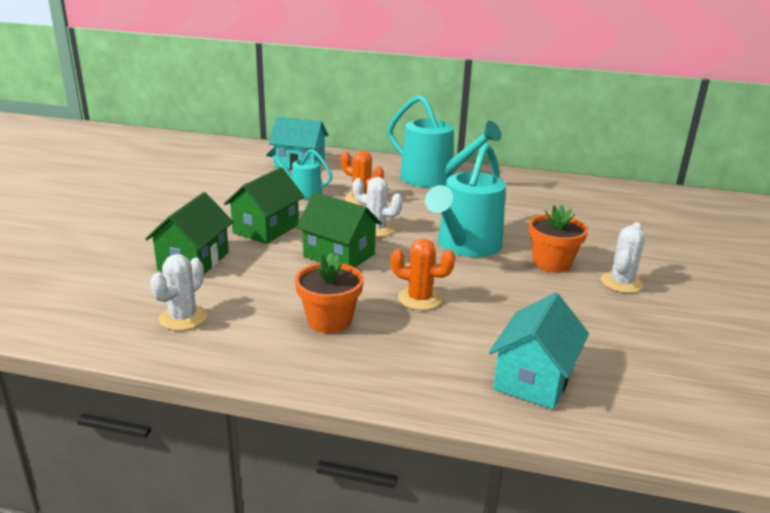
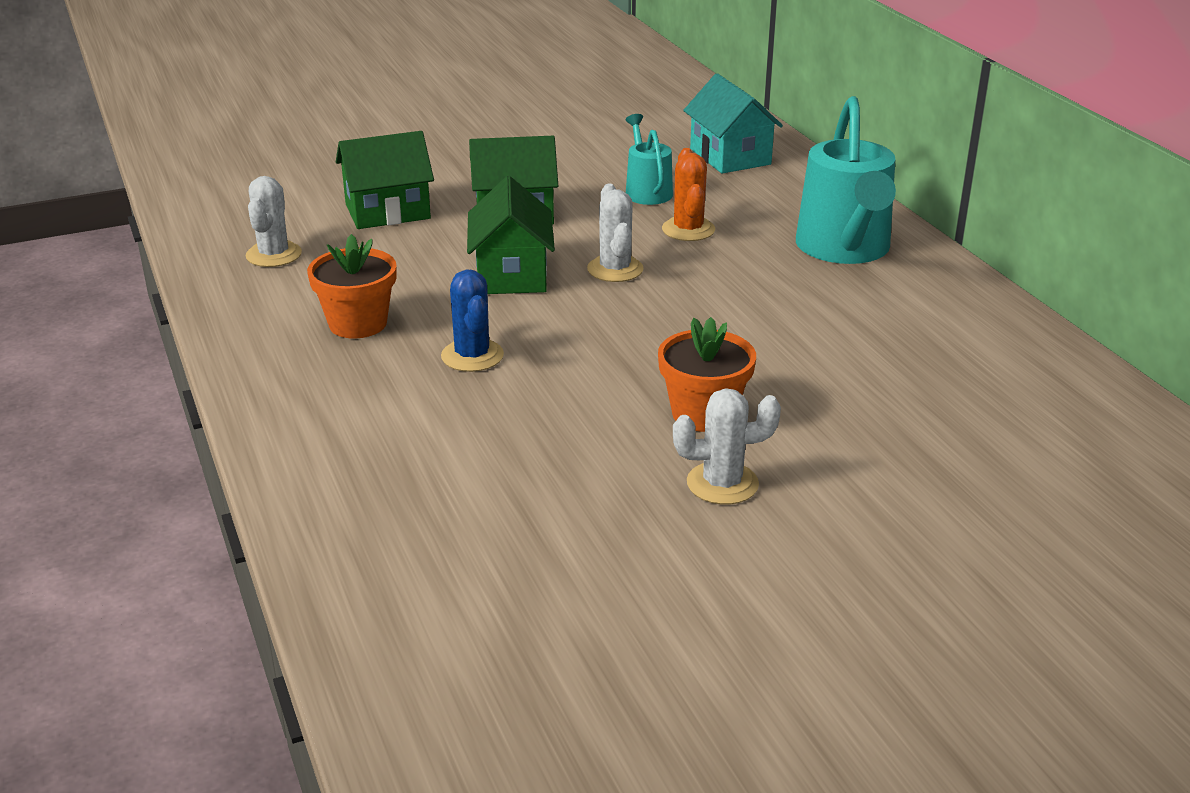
camera: 55 degrees right, 5 degrees up
(183, 318) = (274, 255): white cactus -> white cactus turned 75 degrees counterclockwise
(419, 299) = (472, 356): orange cactus -> blue cactus
(465, 246) = (659, 339): turquoise watering can -> none
(533, 379) = (377, 481): turquoise house -> none

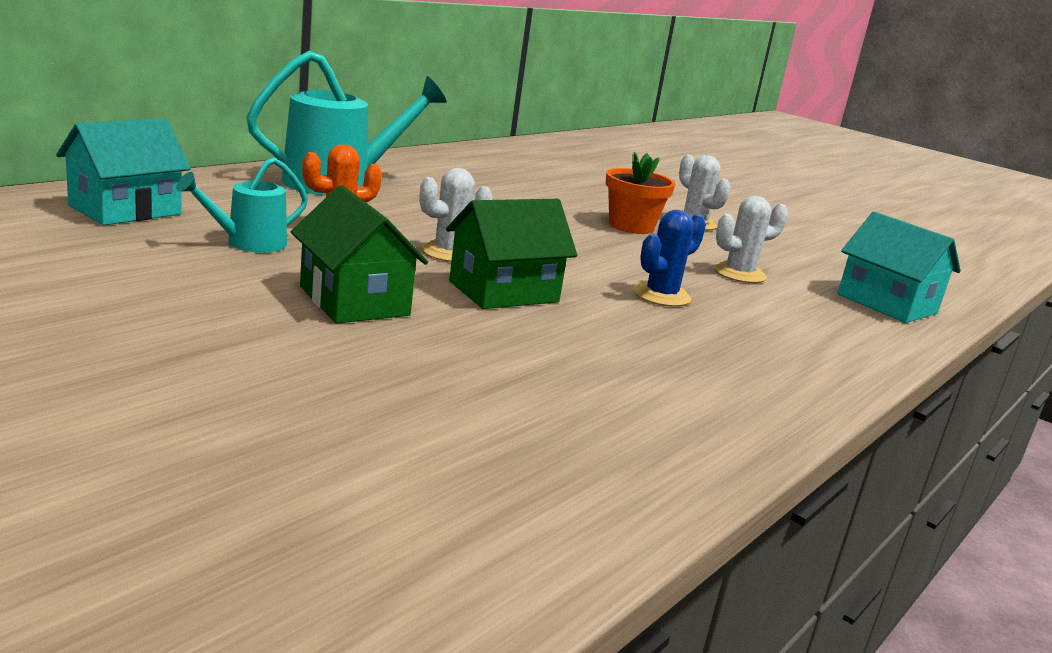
camera: 120 degrees left, 10 degrees down
(274, 255) = (600, 432): white cactus -> white cactus (739, 274)
(358, 324) = (679, 349): orange flower pot -> none
(377, 530) = (886, 304): none -> turquoise house
(387, 211) = (406, 376): green house -> none

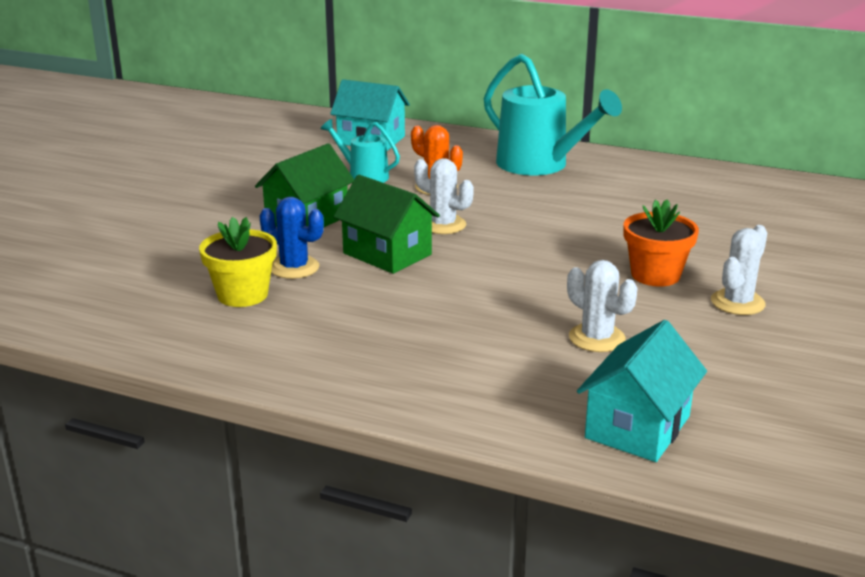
camera: 75 degrees right, 5 degrees up
(561, 385) = (242, 295): none -> yellow flower pot
(661, 295) = (469, 308): blue cactus -> blue cactus (294, 267)

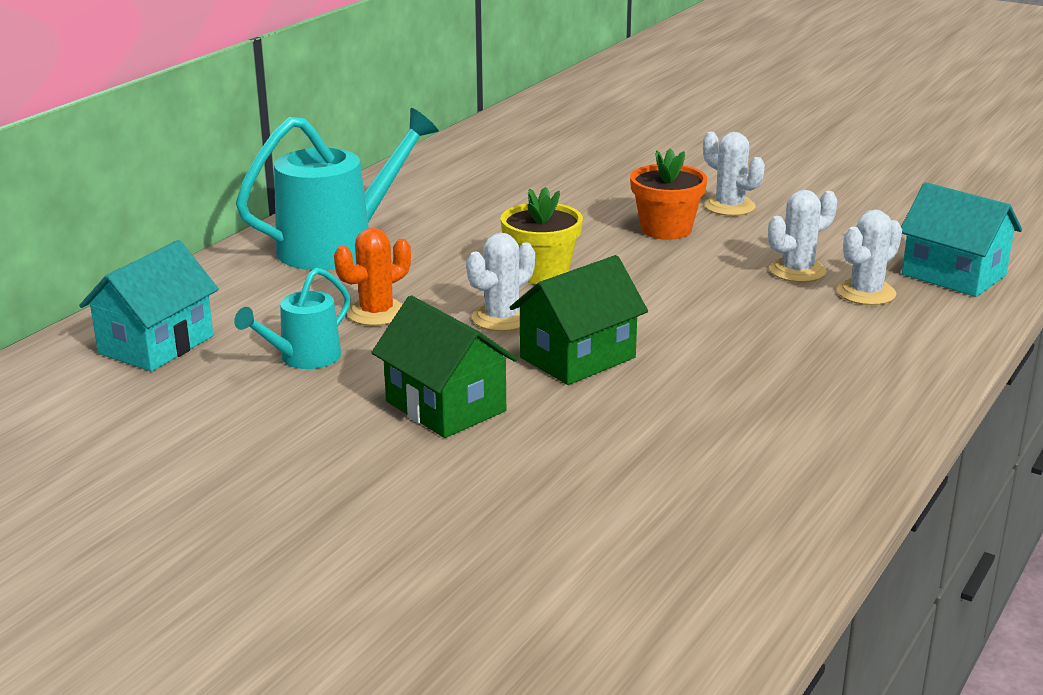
camera: 80 degrees left, 0 degrees up
(242, 295) = (677, 458): yellow flower pot -> yellow flower pot (541, 272)
(294, 267) = (603, 420): blue cactus -> none
(563, 373) = (866, 293): none -> white cactus

